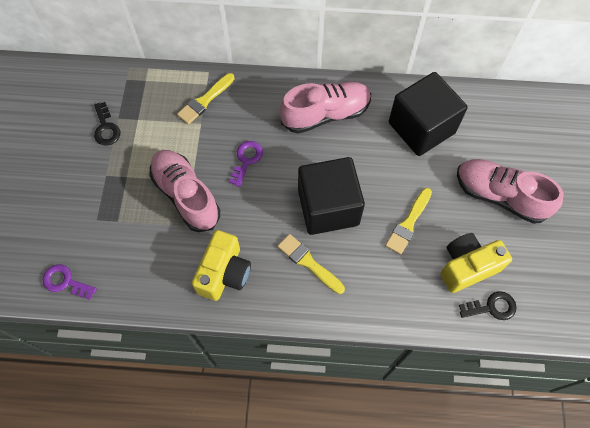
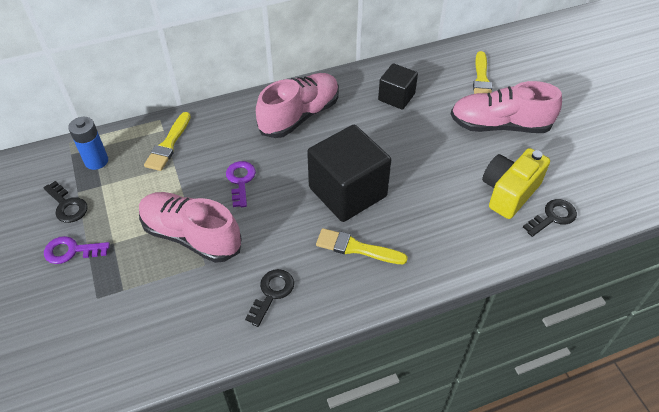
camera: 25 degrees left, 15 degrees down
(65, 282) = (85, 378): purple key -> purple key (71, 251)
(143, 94) = (96, 161): none -> blue battery
(224, 273) = (272, 293): yellow camera -> black key
(408, 223) = (433, 177): yellow brush -> yellow brush (481, 80)
(421, 128) = (396, 97): black cube -> black cube, size x0.56

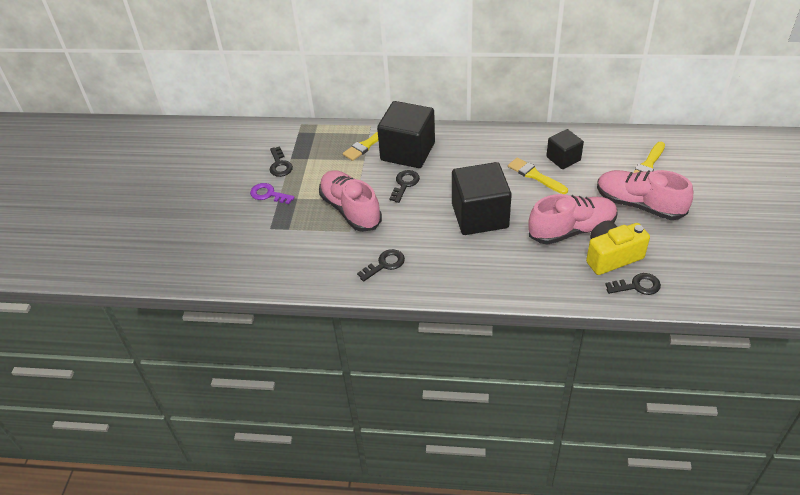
camera: 30 degrees right, 5 degrees down
(96, 161) = (313, 141): blue battery -> none
(222, 139) = (407, 151): none -> black cube
(240, 181) = (405, 184): purple key -> black key
(300, 116) = (475, 151): pink shoe -> pink shoe (571, 230)
(356, 248) = (462, 255): yellow brush -> yellow brush (535, 176)

